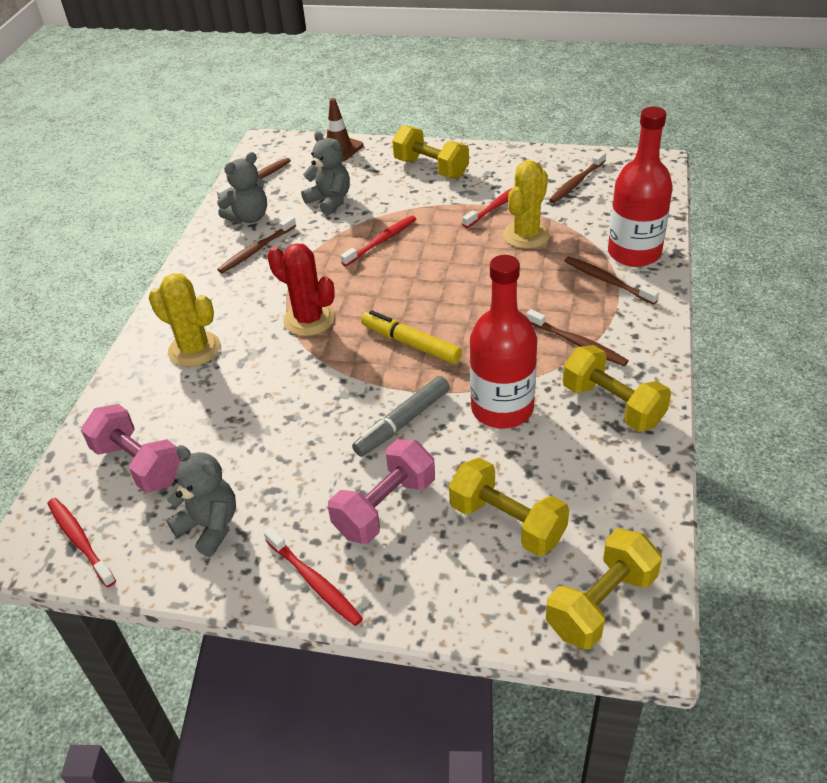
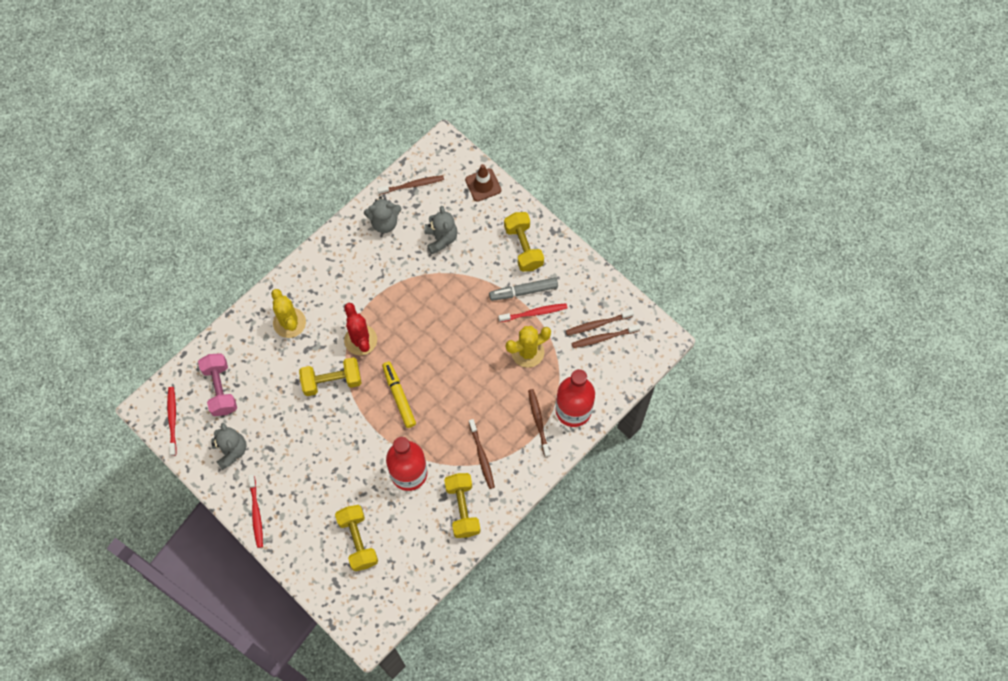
camera: 30 degrees right, 25 degrees up
(256, 250) = (369, 258): brown toothbrush -> brown toothbrush (603, 338)
(382, 241) = (444, 299): red toothbrush -> none
(385, 507) = (312, 494): pink dumbbell -> none
(402, 422) = (356, 448): grey marker -> grey marker (523, 291)
(601, 604) = (363, 608): yellow dumbbell -> yellow dumbbell (332, 381)

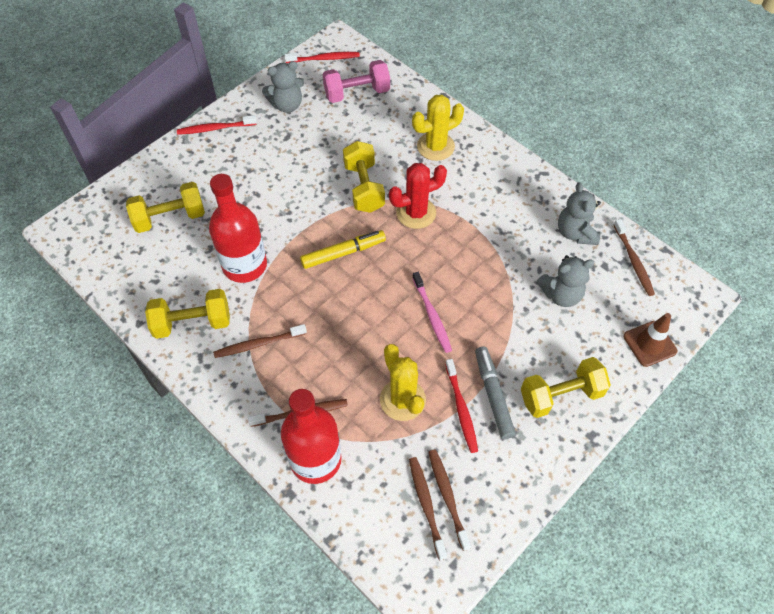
camera: 90 degrees right, 10 degrees down
(458, 330) = (432, 316): none -> pink toothbrush

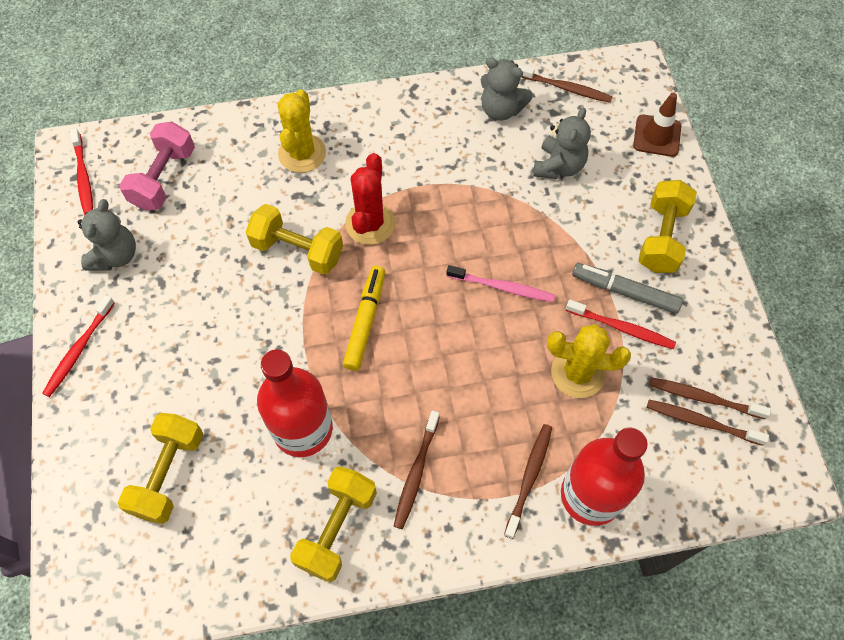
camera: 55 degrees left, 5 degrees up
(324, 59) = (84, 178): red toothbrush -> red toothbrush turned 135 degrees clockwise

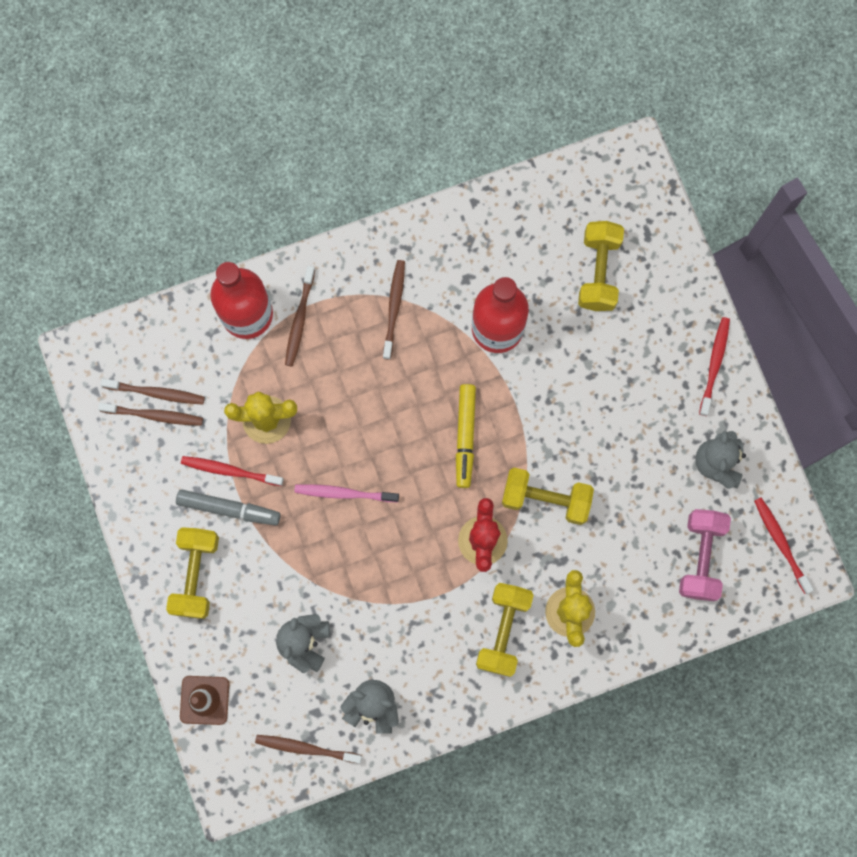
camera: 170 degrees right, 15 degrees up
(337, 528) = (450, 253): yellow dumbbell -> yellow dumbbell (503, 630)

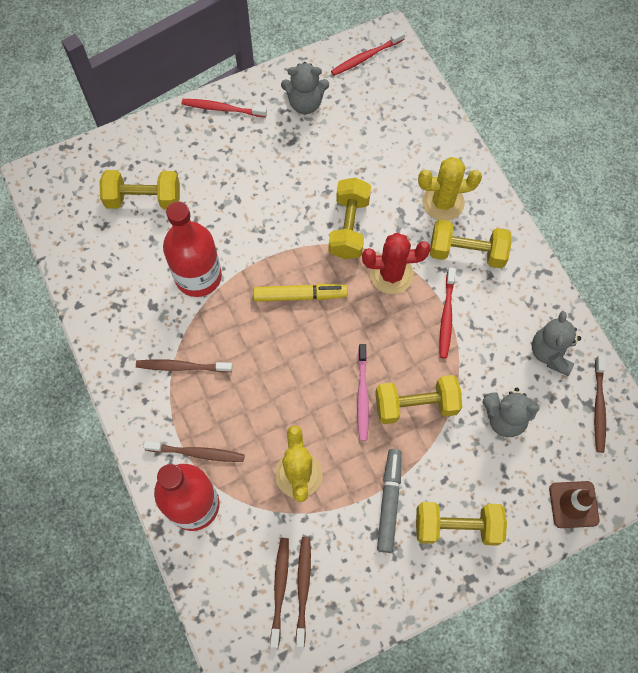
camera: 95 degrees left, 10 degrees down
(229, 470) = (352, 505): red toothbrush -> red toothbrush (446, 317)
(328, 549) = (416, 405): none -> yellow dumbbell
(701, 557) = (384, 110): pink dumbbell -> none

